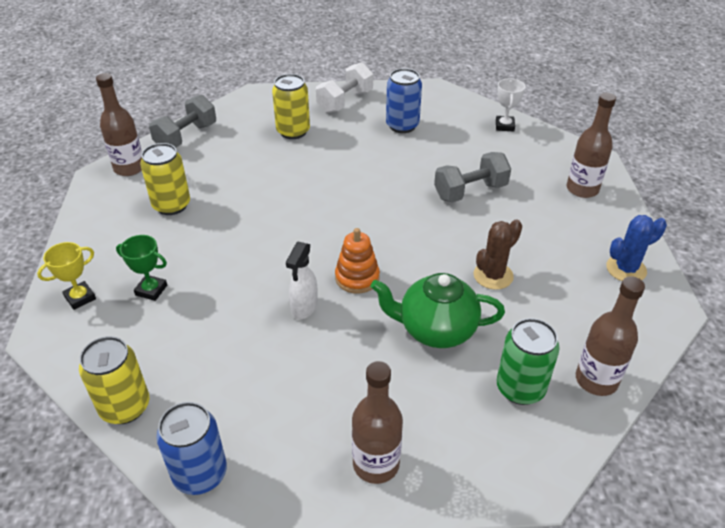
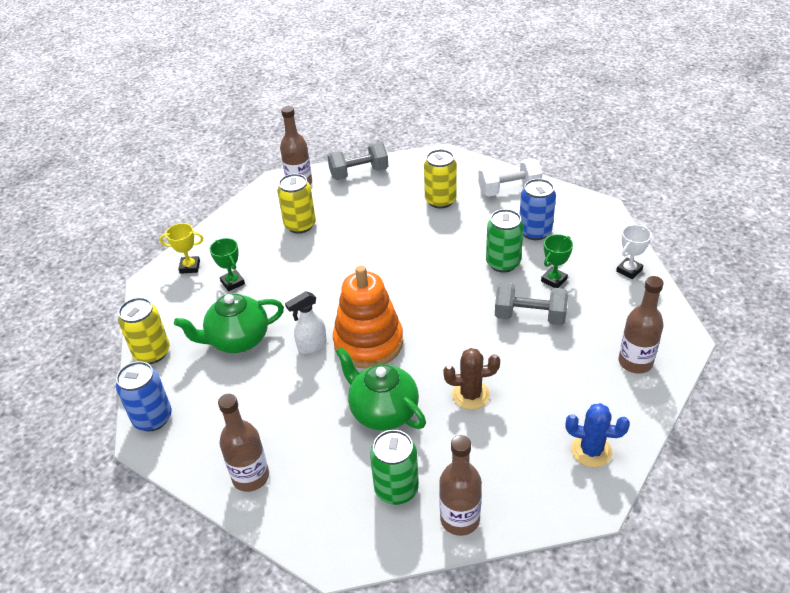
camera: 40 degrees right, 0 degrees up
(218, 342) = (238, 340): none -> green teapot
(357, 278) = (368, 343): orange stacking toy -> orange stacking toy, size x1.78
(403, 160) = (503, 263): none -> green can
(458, 156) = (554, 280): none -> green trophy

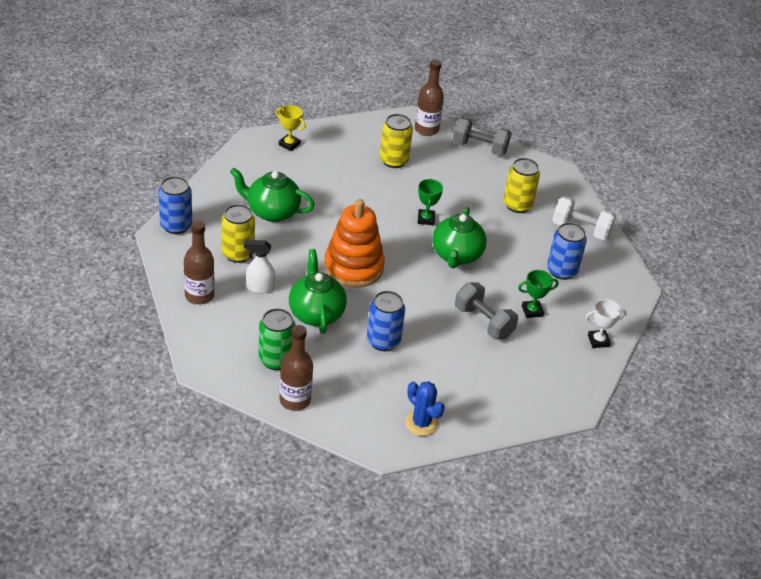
camera: 30 degrees right, 0 degrees up
(152, 353) = (212, 186): yellow can -> yellow can (238, 253)
(232, 282) = (306, 172): green trophy -> green trophy (426, 219)
(311, 345) = (315, 245): white spray bottle -> white spray bottle (259, 288)
(442, 273) = (456, 256): none -> green teapot
(470, 395) = (383, 341): brown cactus -> blue can
(503, 263) = (509, 276): green can -> none
(635, 362) = (521, 397): brown bottle -> none

